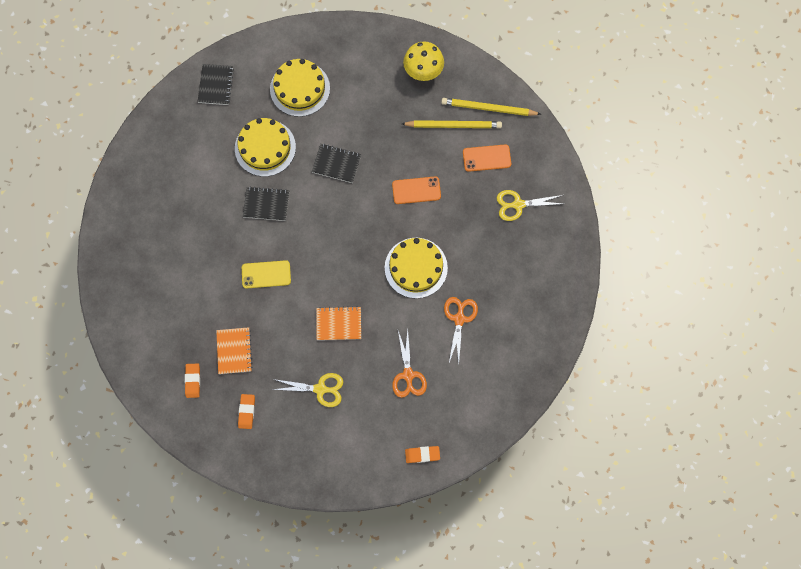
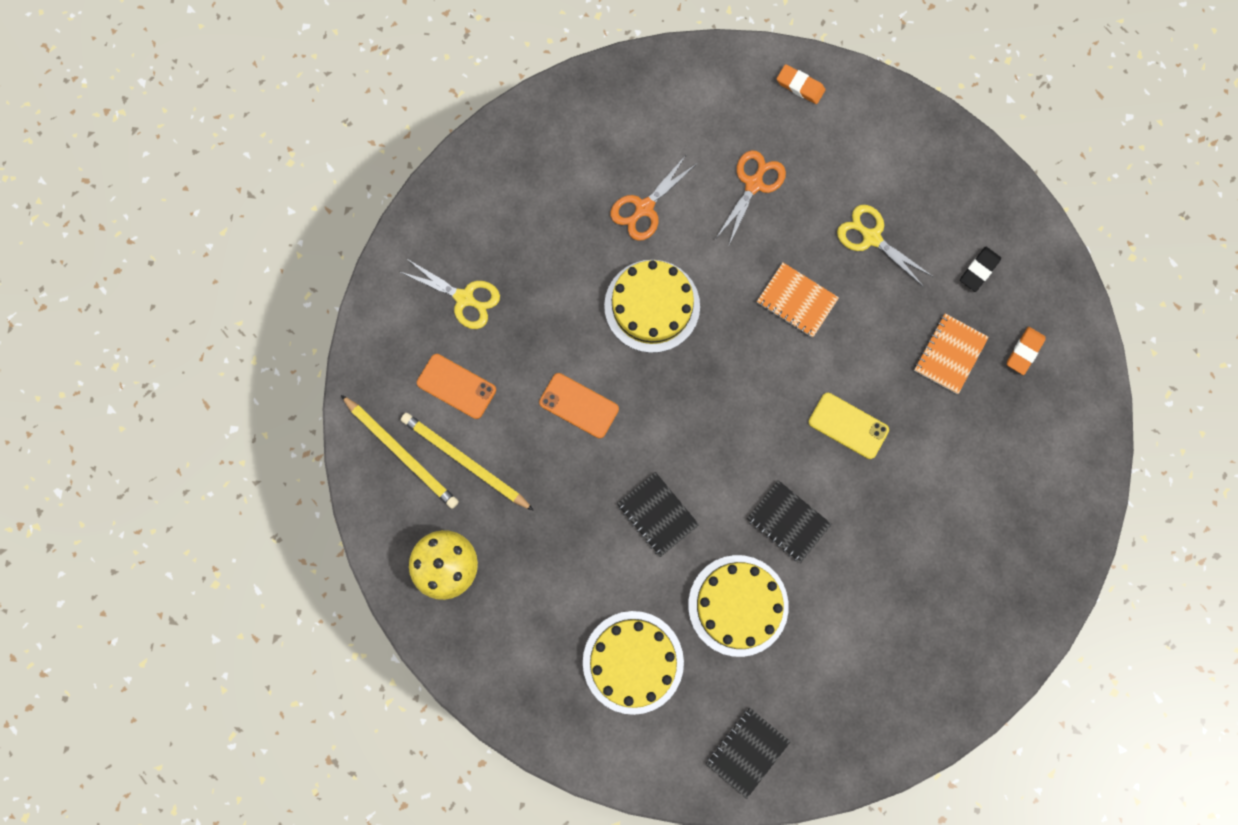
camera: 145 degrees left, 5 degrees up
(247, 411) = (979, 270): orange eraser -> black eraser

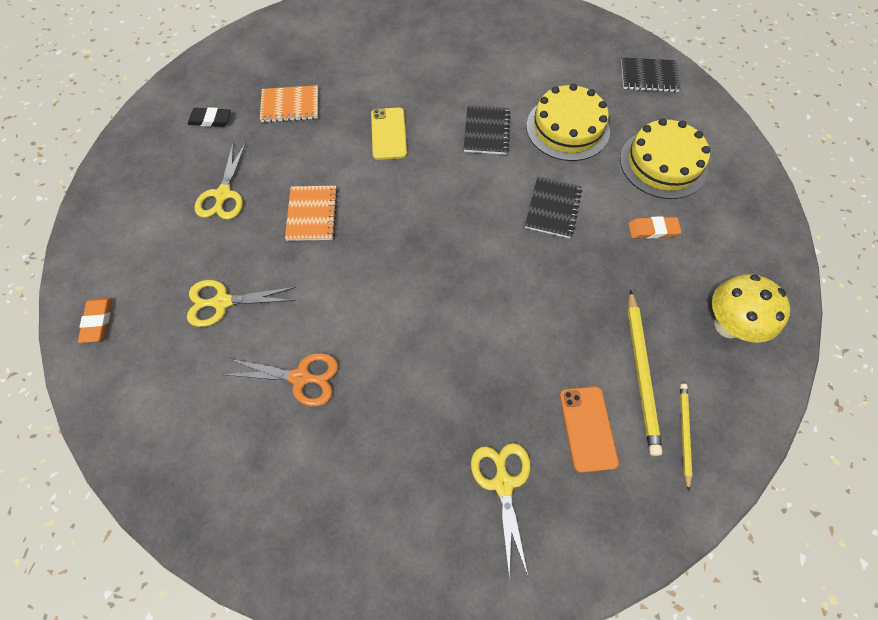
camera: 125 degrees left, 15 degrees down
(402, 453) = (684, 433): yellow pencil -> yellow pencil, size x0.59
(579, 405) = (519, 314): orange phone -> none
(652, 306) = (390, 313): yellow cake -> none
(754, 184) = (222, 302): orange scissors -> yellow scissors
(1024, 351) = (259, 70): orange eraser -> orange eraser (653, 230)

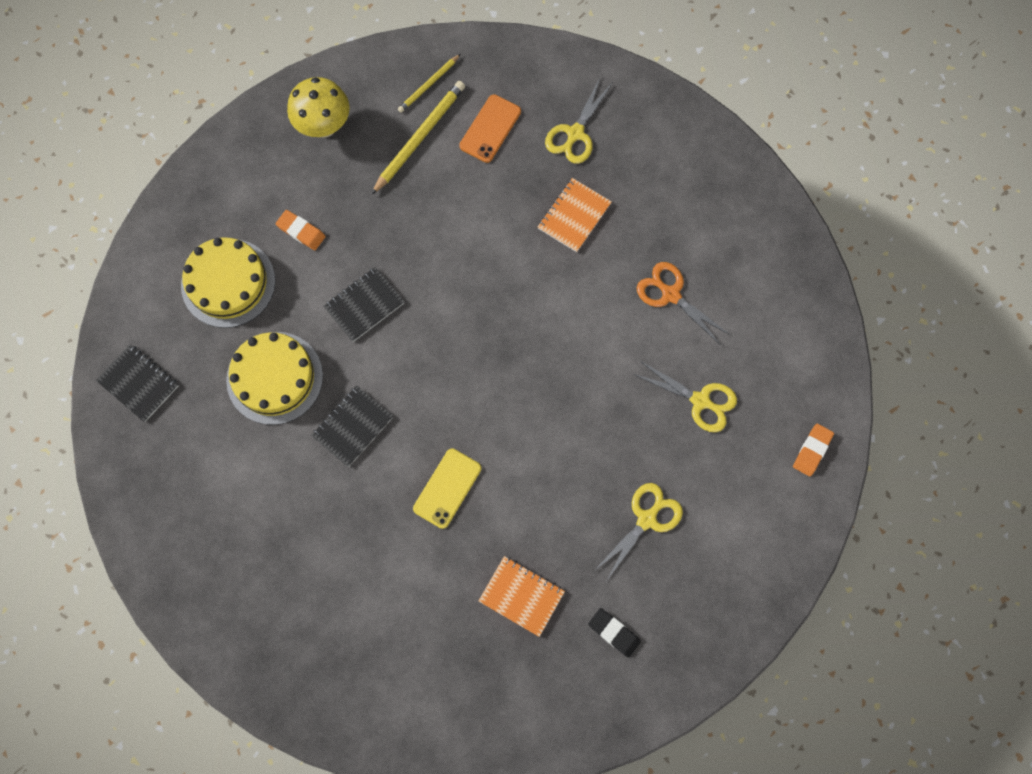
camera: 145 degrees left, 10 degrees up
(312, 214) = (577, 441): orange notebook -> orange notebook (574, 216)

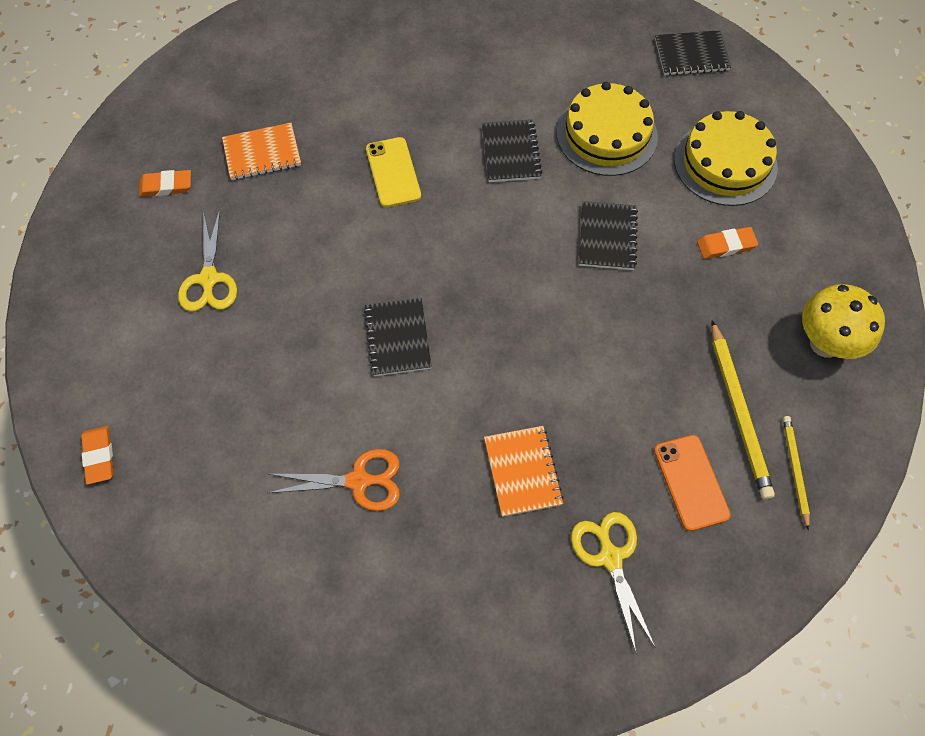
camera: 135 degrees right, 10 degrees down
(564, 361) = (398, 338): none -> black notebook
(614, 632) = (166, 186): black eraser -> orange eraser
(701, 401) = (243, 410): yellow scissors -> none

